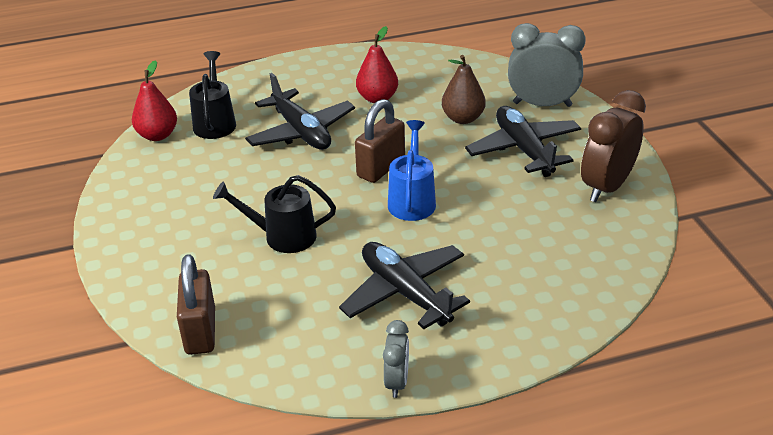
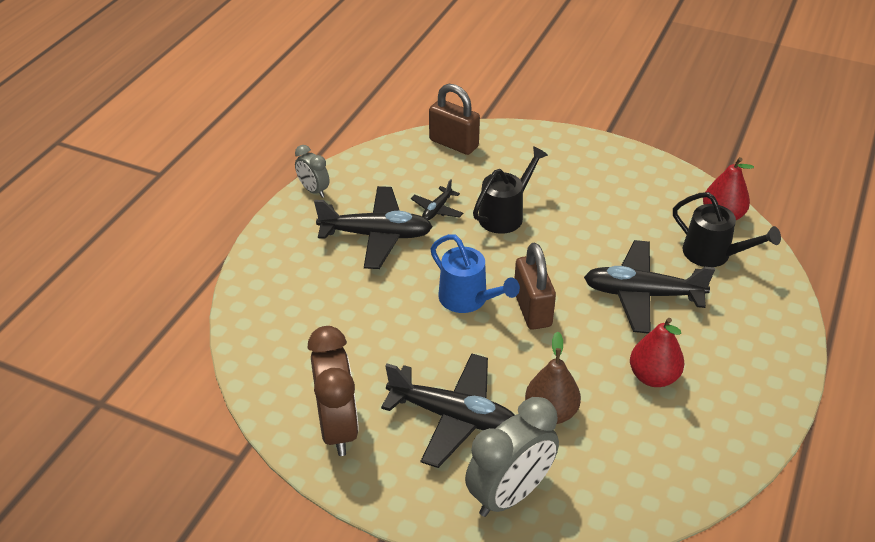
camera: 130 degrees right, 5 degrees up
(323, 279) = (437, 209): none -> black plane

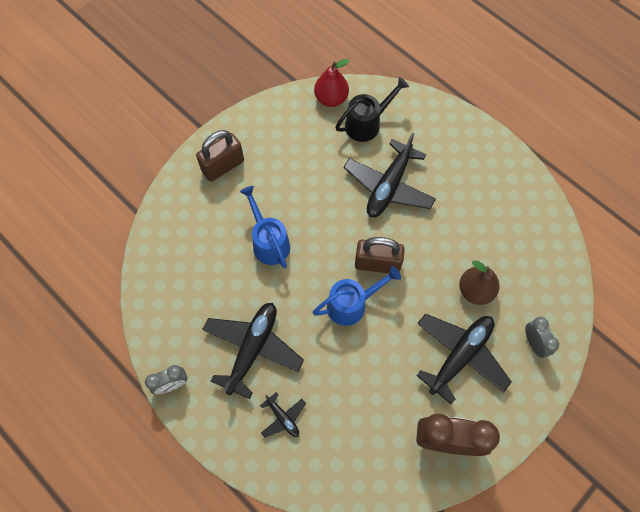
camera: 70 degrees left, 25 degrees up
(437, 209) = (241, 290): black plane -> black plane (283, 418)
(453, 143) = (161, 247): brown padlock -> brown padlock (223, 166)
(505, 214) = (268, 241): black watering can -> blue watering can
(510, 494) = (534, 343): grey clock -> grey clock, size x0.55
(653, 377) = (464, 214): red pear -> none

